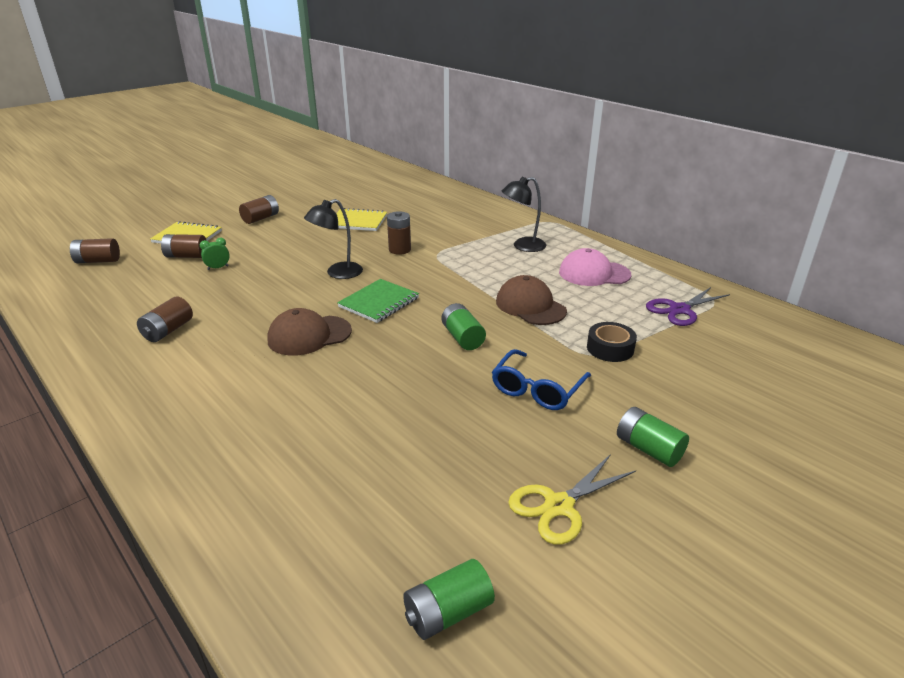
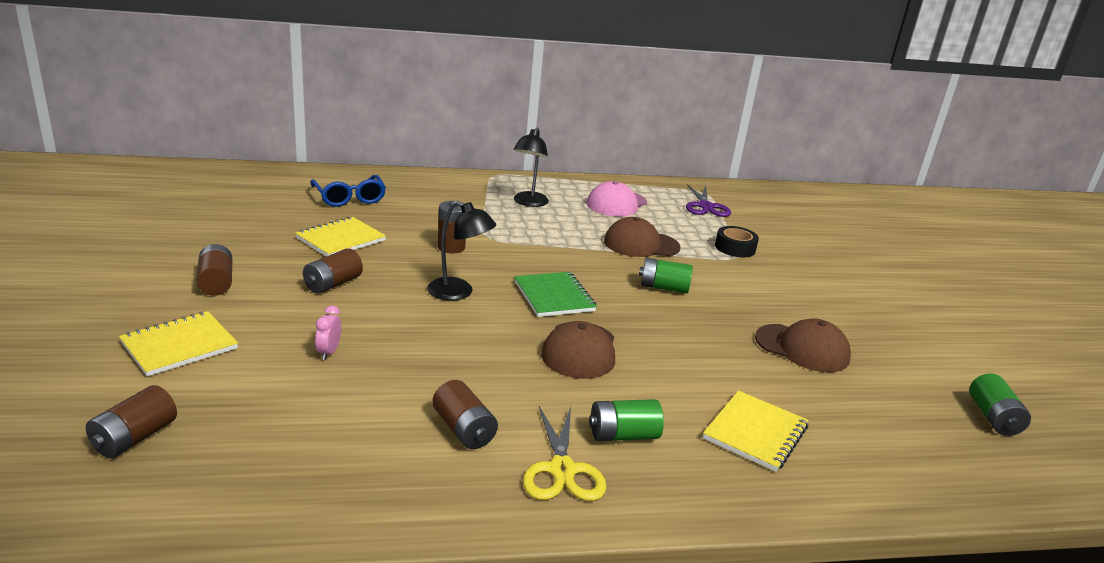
camera: 60 degrees left, 5 degrees down
(186, 256) = (251, 363): brown battery -> brown battery (333, 284)
(218, 268) = (329, 352): green clock -> pink clock
(262, 444) = (755, 433): none -> yellow notebook
(337, 273) = (458, 292): black lamp -> black lamp turned 60 degrees counterclockwise
(445, 436) = (802, 348): none -> brown cap
(537, 389) = (767, 293): blue glasses -> blue glasses (349, 198)
(559, 506) = (906, 341): yellow scissors -> yellow scissors (562, 470)
(648, 449) = (863, 290): green battery -> green battery (623, 435)

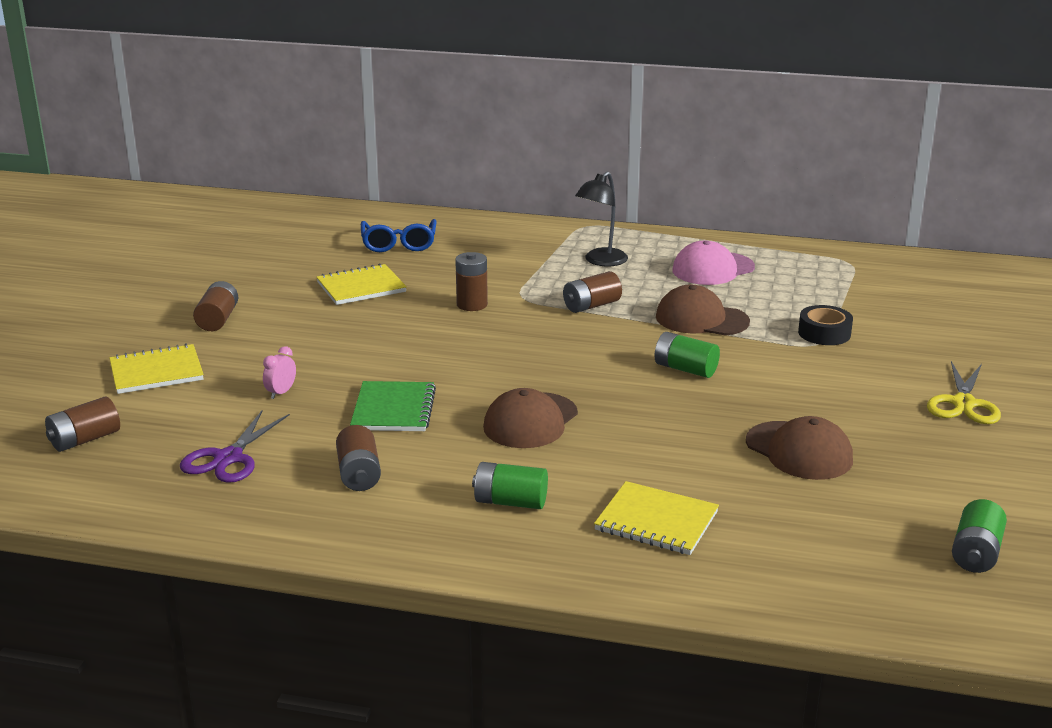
camera: 25 degrees right, 0 degrees up
(333, 284) = (325, 331): brown battery -> brown battery (591, 306)
(458, 292) = (445, 351): black lamp -> none
(554, 296) = (547, 365): green notebook -> green notebook (394, 409)
(562, 470) = (425, 520): yellow scissors -> yellow scissors (963, 403)
(705, 206) = (833, 280): purple scissors -> purple scissors (228, 458)
(755, 433) = (656, 521): yellow notebook -> yellow notebook turned 60 degrees clockwise

